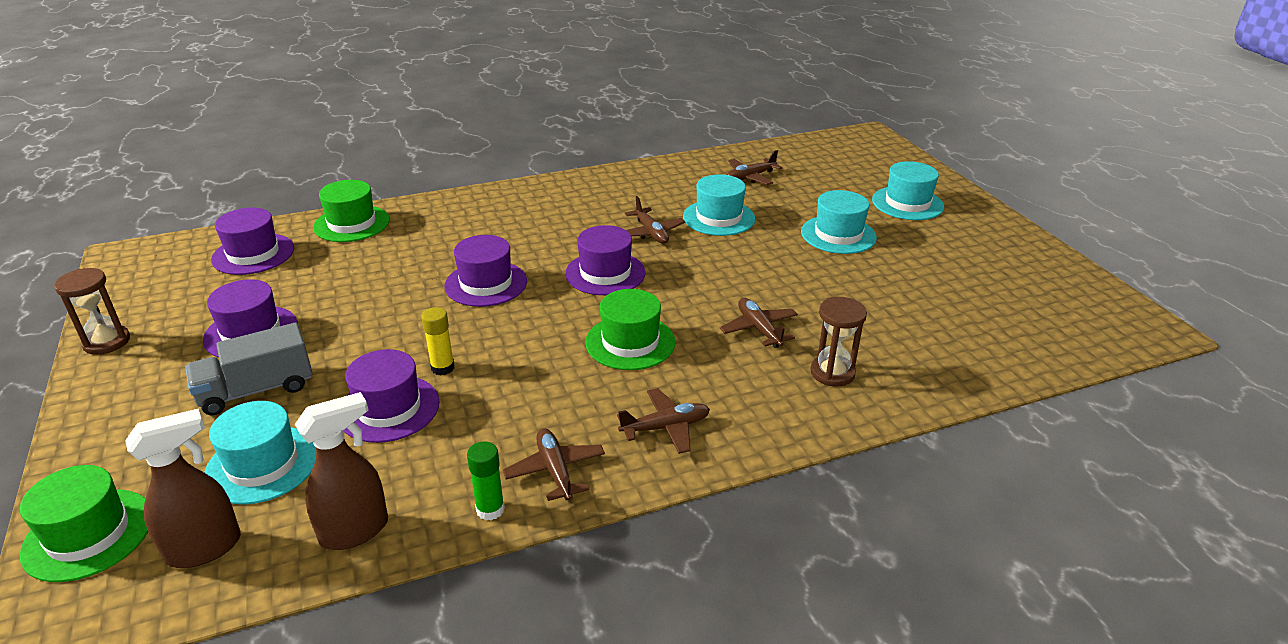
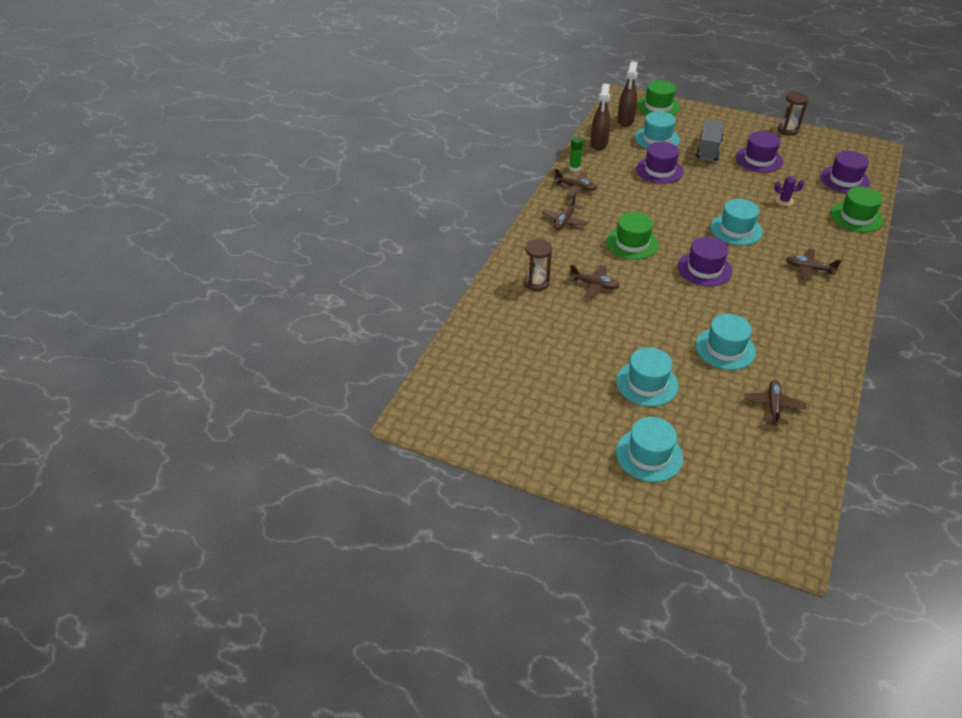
camera: 135 degrees right, 10 degrees up
(365, 276) = (784, 201): none -> purple cactus
(442, 368) = (673, 191): yellow glue stick -> none
(486, 283) = (736, 229): purple hat -> turquoise hat
(651, 233) = (734, 310): brown plane -> brown plane (809, 268)

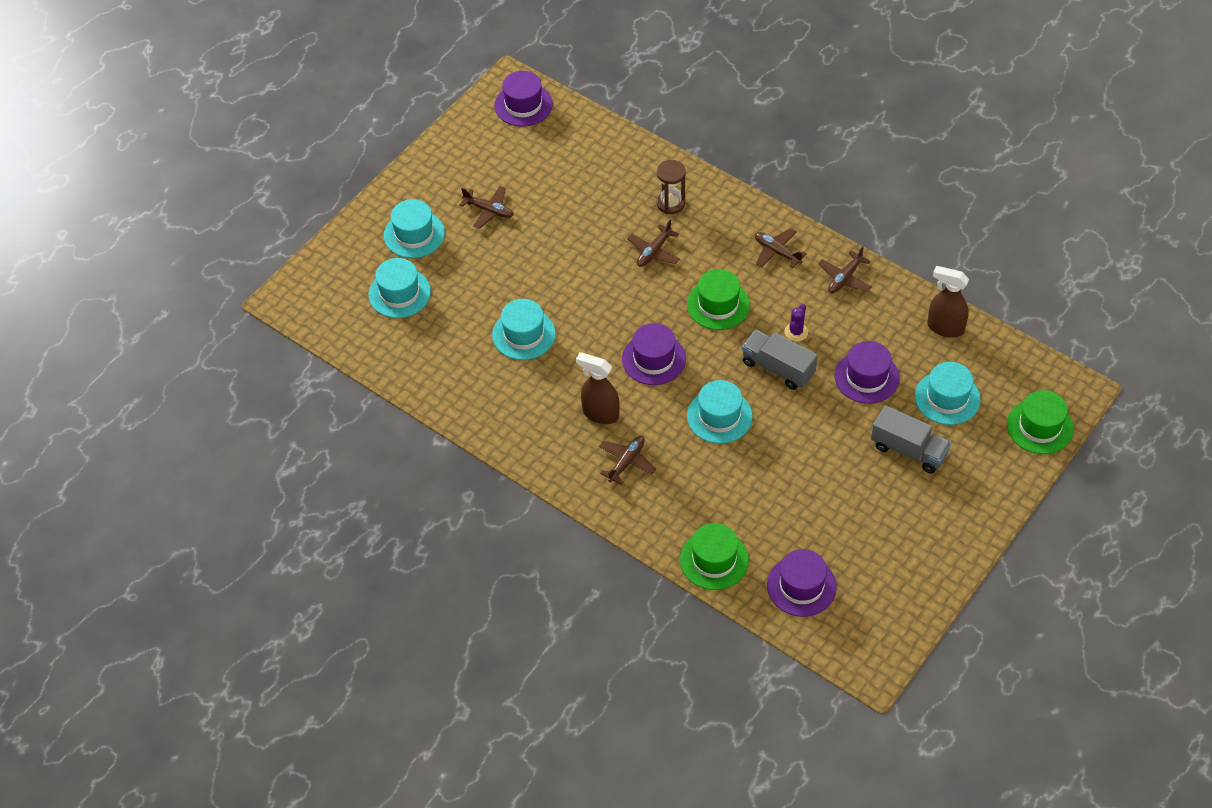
camera: 105 degrees right, 10 degrees up
(574, 168) = (889, 287): green glue stick -> none
(625, 121) = (1003, 374): brown spray bottle -> brown spray bottle (600, 413)
(647, 383) = (498, 256): turquoise hat -> turquoise hat (399, 293)
(675, 208) = (778, 368): none -> grey truck
(759, 159) = (872, 501): purple hat -> purple hat (523, 105)
(773, 406) = (436, 346): brown plane -> brown plane (489, 210)
(784, 201) = (768, 492): purple cactus -> purple cactus (796, 332)
(788, 130) = (946, 571): brown hourglass -> none

